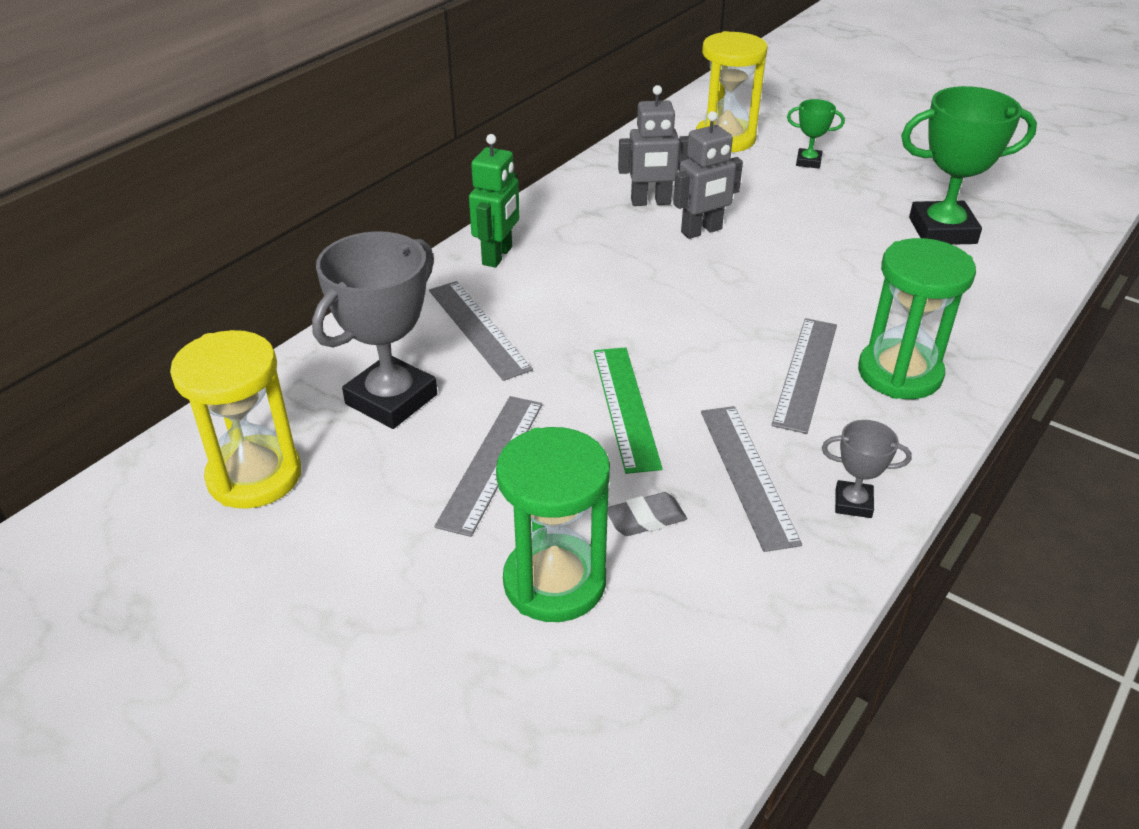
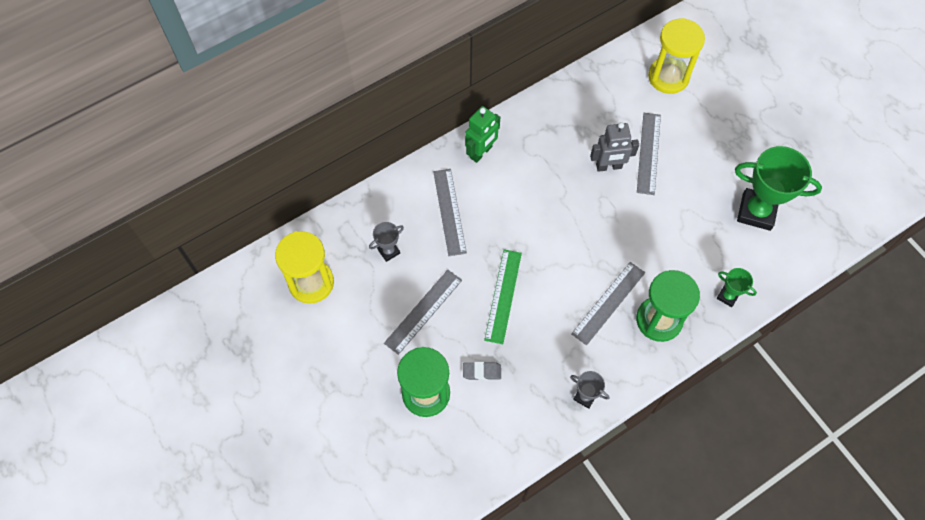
camera: 20 degrees right, 25 degrees up
(391, 399) = (388, 251): grey trophy -> grey trophy, size x0.48
(651, 202) = (590, 129): grey robot -> none
(747, 474) = (543, 361): grey ruler -> grey ruler (648, 153)
(808, 162) = (710, 118): green trophy -> green trophy (727, 296)

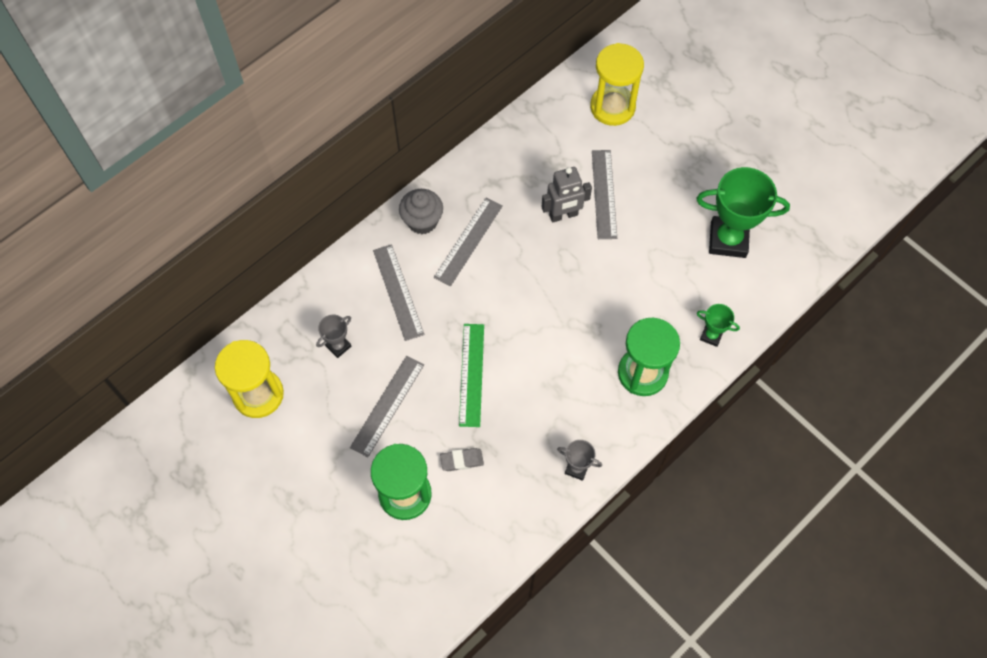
camera: 10 degrees left, 0 degrees up
(481, 152) = (422, 221): green robot -> grey cupcake
(608, 303) = (586, 363): grey ruler -> grey ruler (468, 241)

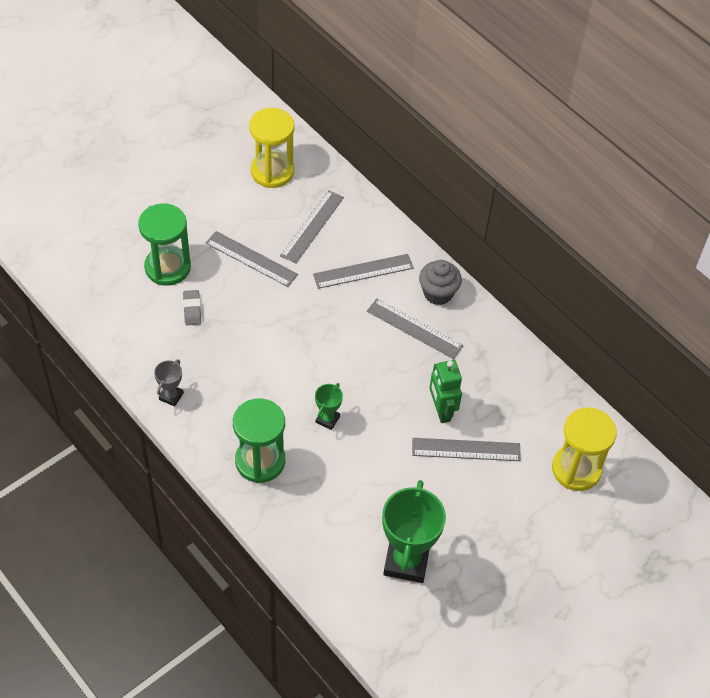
camera: 90 degrees right, 10 degrees down
(338, 346) = (312, 226): grey trophy -> grey ruler
(471, 374) = (274, 322): green ruler -> none
(563, 215) = (441, 410): grey robot -> green robot
(711, 335) = (294, 528): green trophy -> green trophy (327, 419)

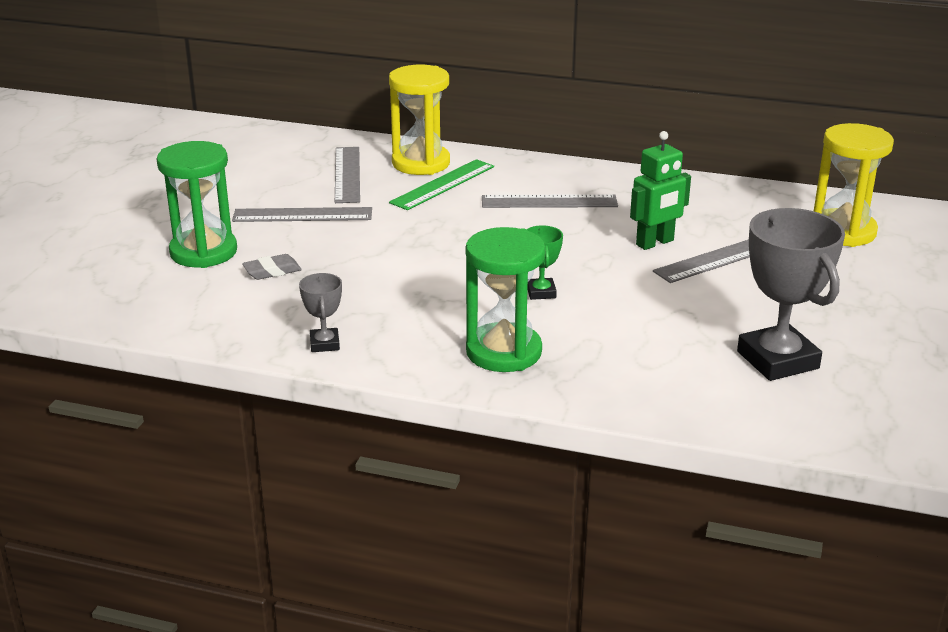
camera: 30 degrees left, 25 degrees down
(192, 309) = (272, 271): grey eraser -> grey eraser turned 75 degrees counterclockwise
(272, 172) = (256, 155): yellow hourglass -> yellow hourglass (421, 163)
(363, 271) = (443, 184): grey ruler -> green ruler
(406, 561) = (778, 360): green trophy -> grey trophy
(438, 293) = (541, 173): grey cupcake -> none
(441, 410) = (655, 243): green robot -> green robot turned 75 degrees counterclockwise

